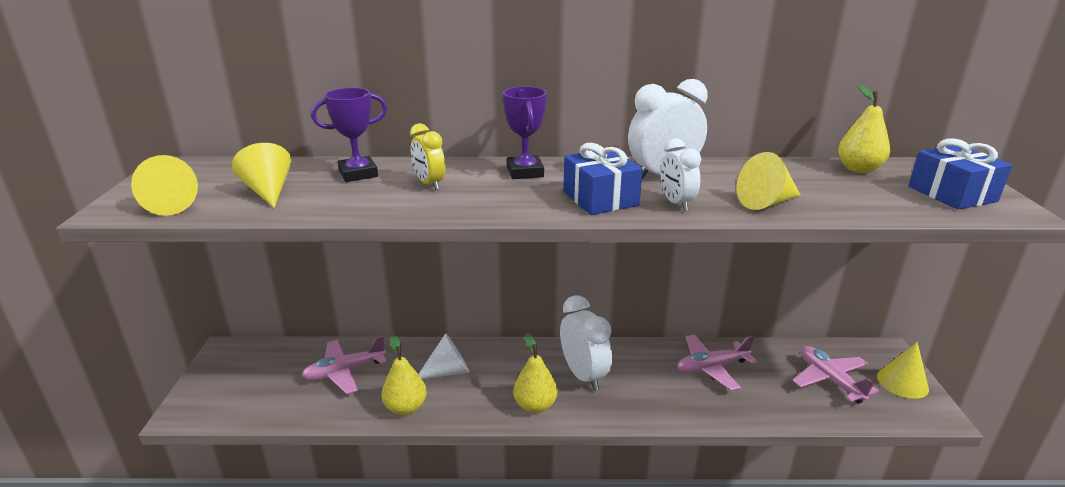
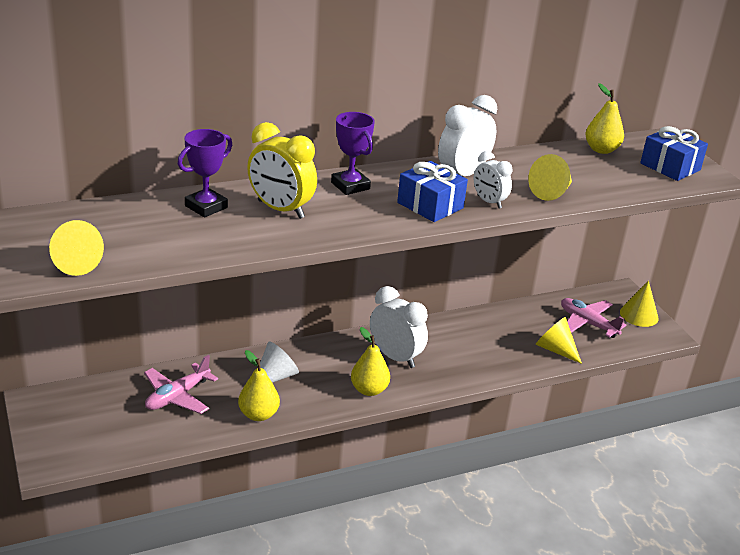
camera: 25 degrees left, 5 degrees up
(268, 191) = (145, 237): yellow cone -> yellow cone (555, 349)
(429, 184) = (280, 209): yellow clock -> yellow clock, size x1.65
(712, 368) = (495, 330): pink plane -> none

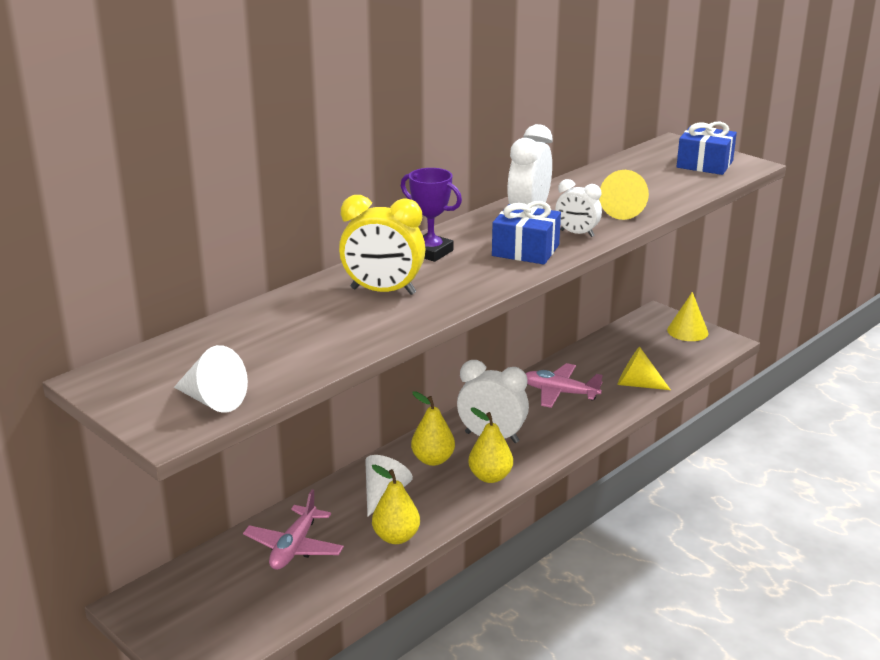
camera: 20 degrees left, 5 degrees down
(73, 263) = (213, 400): yellow cone -> white cone
(206, 207) = (303, 309): purple trophy -> none
(587, 323) = (648, 352): pink plane -> pink plane (560, 393)
(601, 150) = (631, 164): yellow pear -> yellow pear (433, 460)

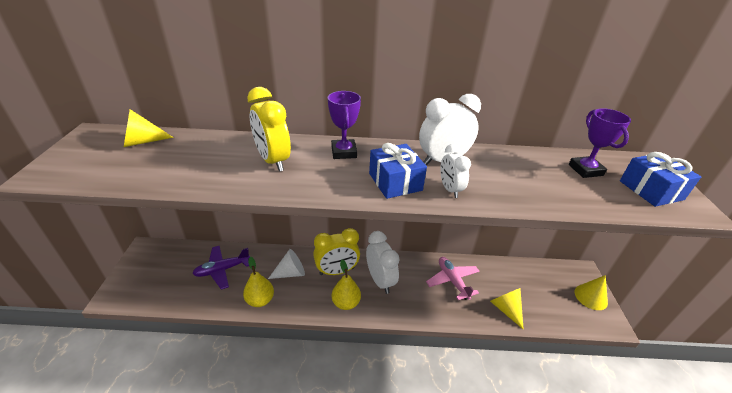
camera: 45 degrees right, 10 degrees up
(213, 400) = (85, 172): white cone -> none
(294, 547) = (222, 270): pink plane -> purple plane
(433, 460) = (337, 271): yellow pear -> yellow clock
(624, 211) = (515, 192): yellow cone -> yellow cone (142, 142)
(643, 170) = (585, 170): none -> purple trophy

